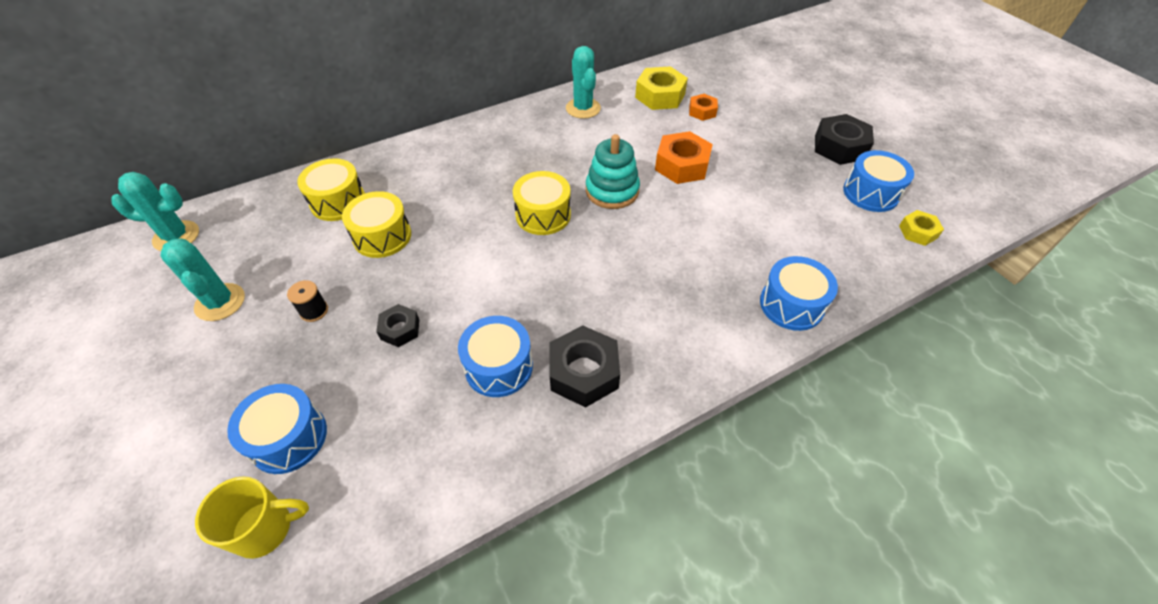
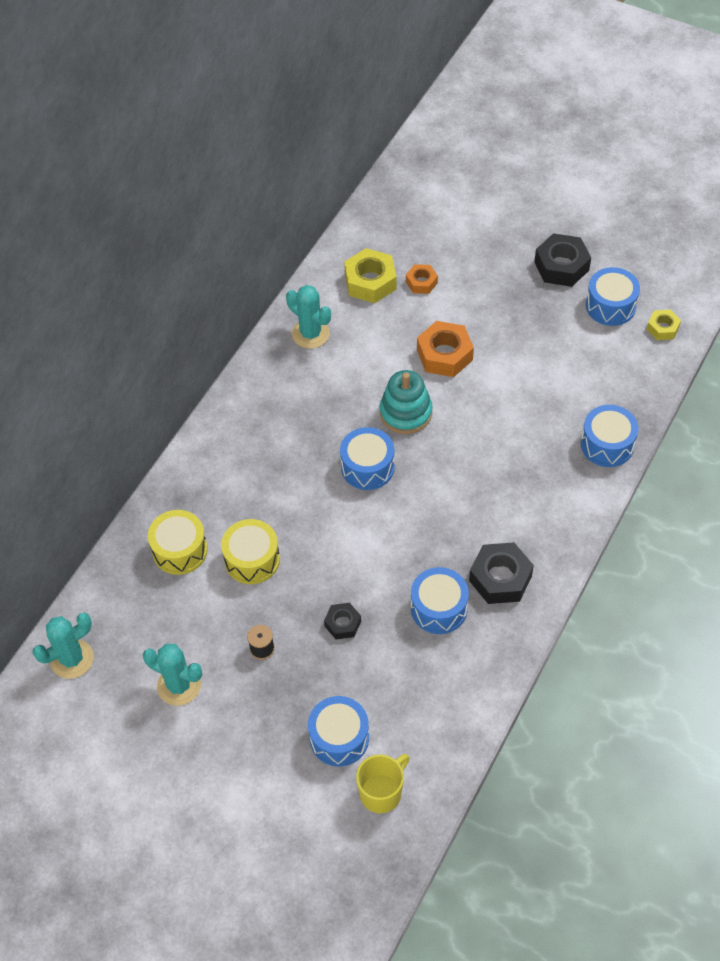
camera: 30 degrees left, 5 degrees up
(543, 215) = (367, 467): yellow drum -> blue drum

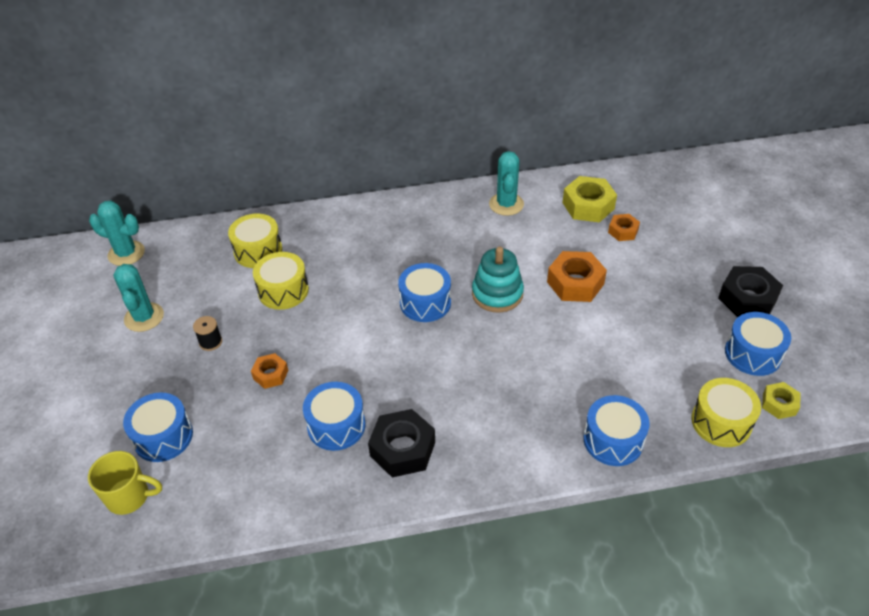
camera: 50 degrees right, 10 degrees down
(342, 624) = (270, 374): black nut -> orange nut
(647, 372) = (721, 422): none -> yellow drum

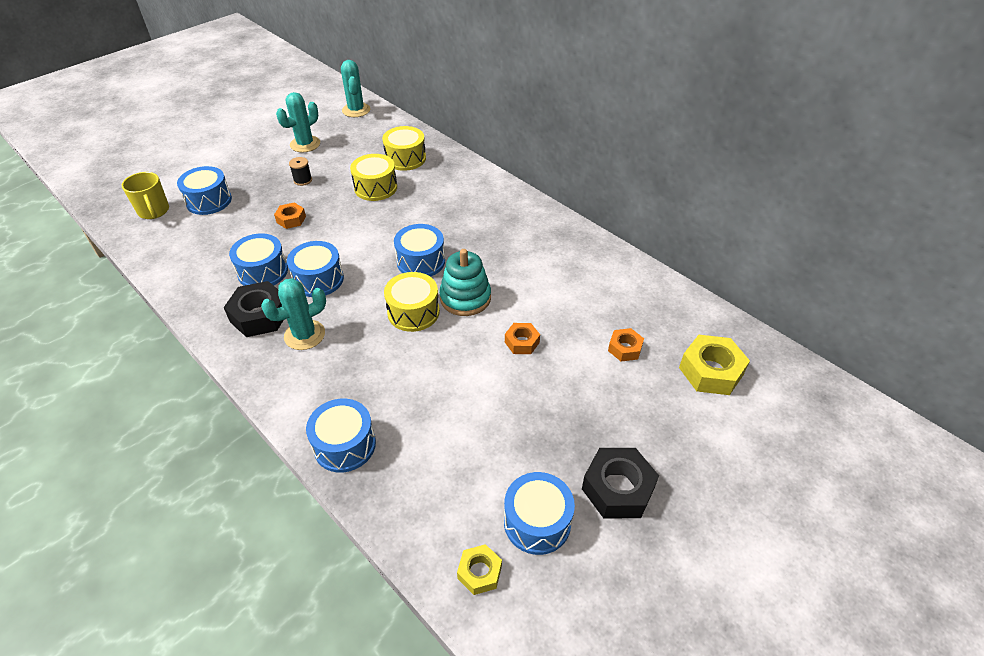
camera: 55 degrees right, 0 degrees up
(387, 385) = (318, 279): none -> blue drum
(506, 204) = (582, 257): turquoise cactus -> turquoise cactus (304, 335)
(575, 283) = (522, 342): orange nut -> orange nut, size x0.58
(588, 206) = (636, 310): yellow nut -> yellow nut (711, 371)
(721, 422) = (420, 525): yellow drum -> yellow drum (413, 312)

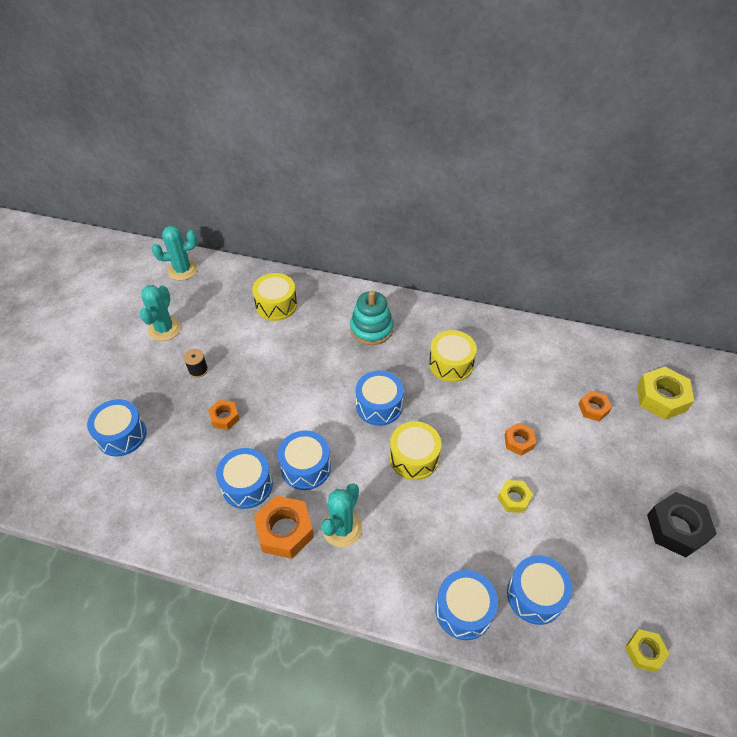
camera: 30 degrees left, 5 degrees up
(154, 211) = (72, 474): yellow mug -> none
(260, 316) = (285, 531): black nut -> orange nut
(356, 110) = (182, 270): turquoise cactus -> turquoise cactus turned 60 degrees counterclockwise
(375, 187) = (275, 348): yellow drum -> yellow drum (451, 364)
(465, 298) = (444, 423): turquoise stacking toy -> turquoise stacking toy (371, 329)
(473, 384) = (514, 499): none -> yellow nut
(537, 522) = (648, 587): blue drum -> blue drum (535, 595)

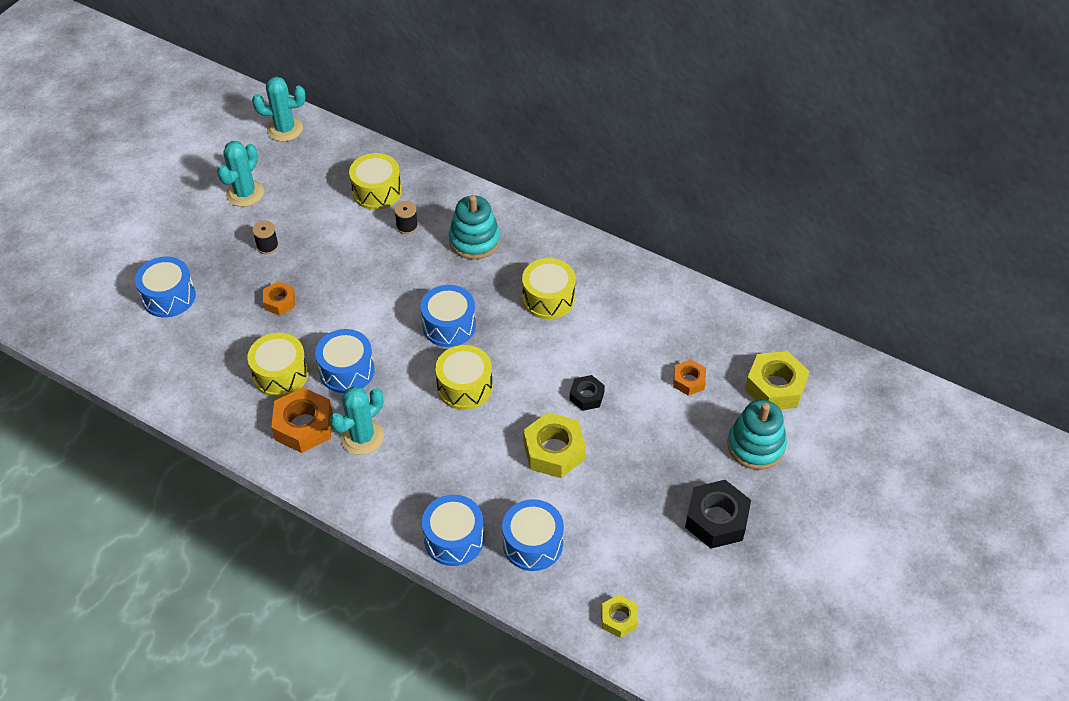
camera: 15 degrees right, 0 degrees up
(247, 485) = (280, 374): blue drum -> yellow drum
(311, 328) = (407, 226): none -> black spool
(514, 499) = (554, 451): yellow nut -> yellow nut, size x1.74
(518, 442) = (586, 396): orange nut -> black nut
(673, 452) = (756, 446): none -> turquoise stacking toy

